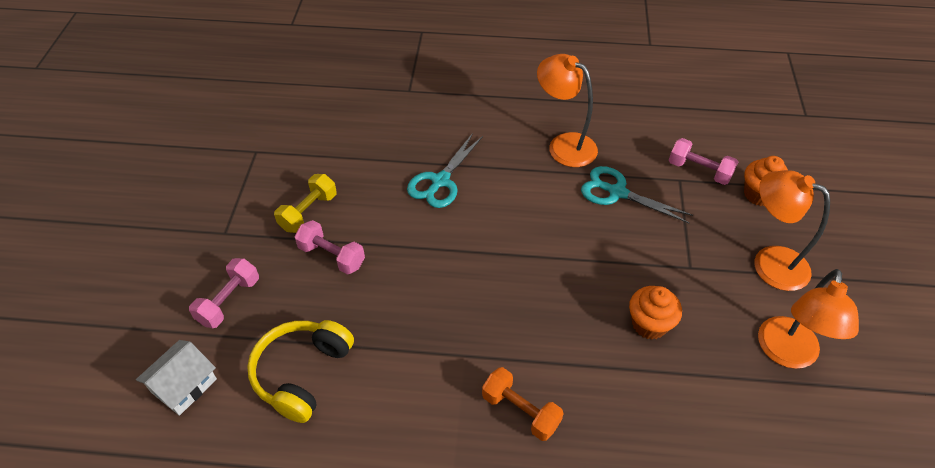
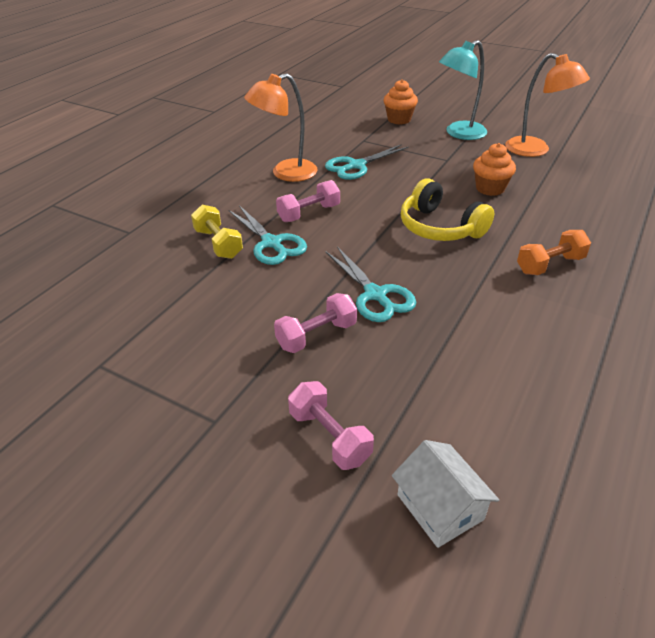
camera: 65 degrees left, 10 degrees down
(302, 373) = (462, 391): yellow headphones -> yellow headphones (440, 227)
(308, 212) = (239, 340): yellow dumbbell -> yellow dumbbell (218, 244)
(401, 277) = (375, 295): none -> turquoise scissors
(699, 171) = (361, 131): pink dumbbell -> pink dumbbell (309, 213)
(769, 262) = (459, 133): orange lamp -> turquoise lamp

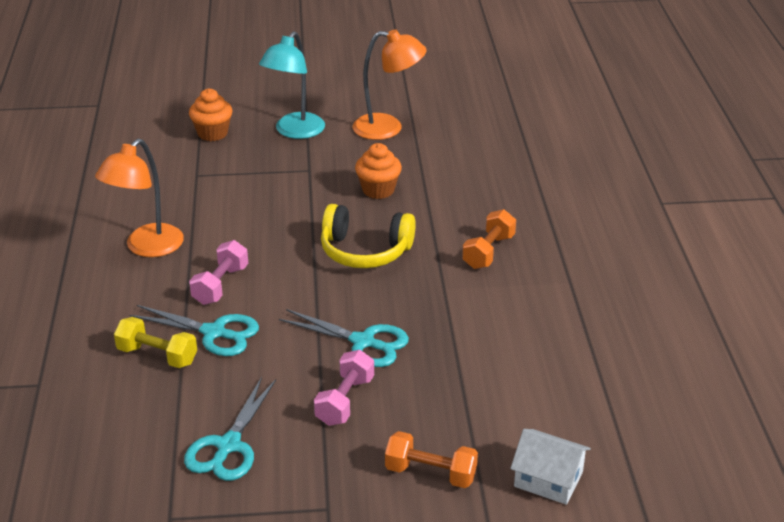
camera: 35 degrees left, 5 degrees down
(329, 437) = (430, 473): pink dumbbell -> orange dumbbell
(356, 166) = (219, 210): turquoise scissors -> turquoise scissors (228, 445)

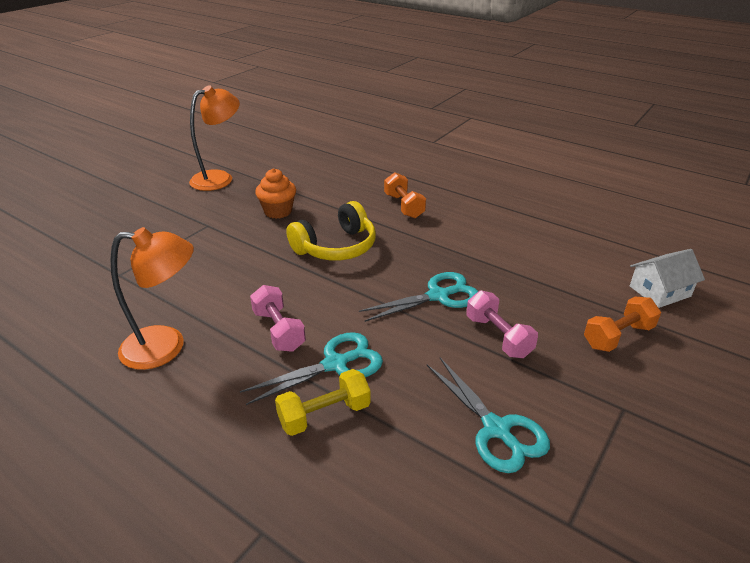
camera: 50 degrees left, 0 degrees up
(147, 247) = (166, 347): orange lamp -> orange lamp turned 75 degrees counterclockwise
(212, 133) = (84, 242): orange cupcake -> none
(295, 132) = (154, 210): turquoise lamp -> none

